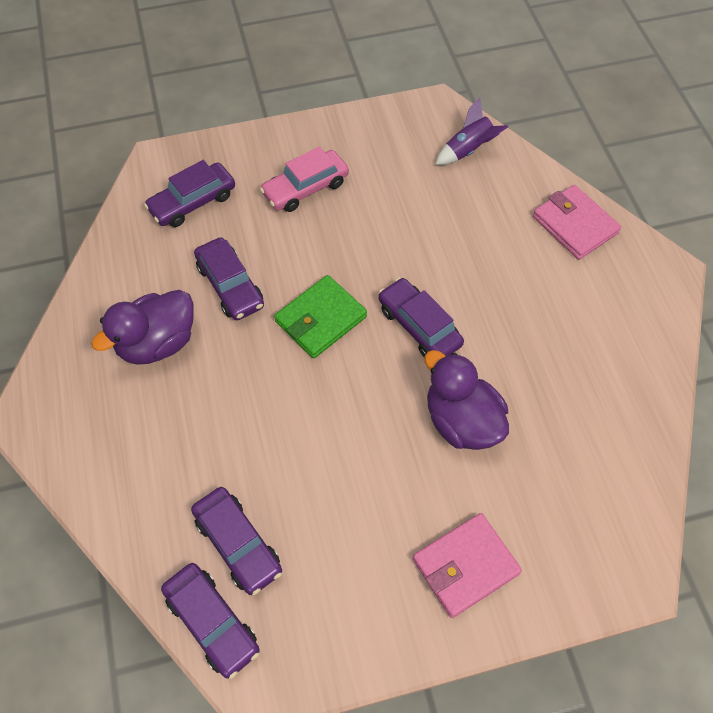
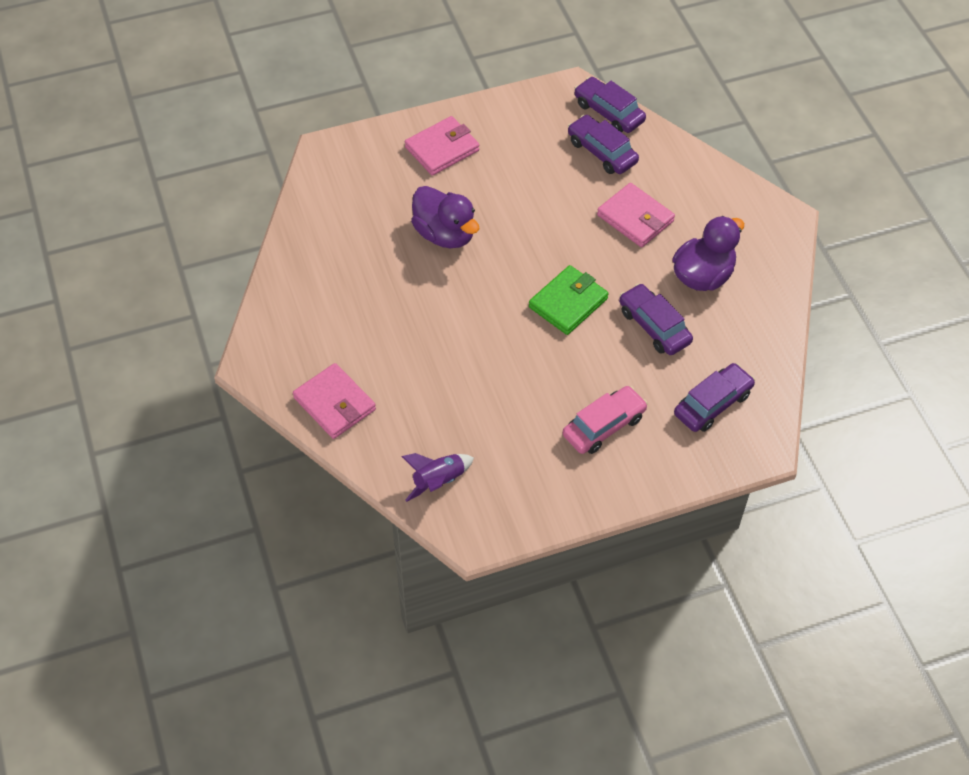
camera: 175 degrees right, 5 degrees down
(217, 429) = (635, 218): none -> pink wallet
(419, 326) = (482, 302): purple car -> none

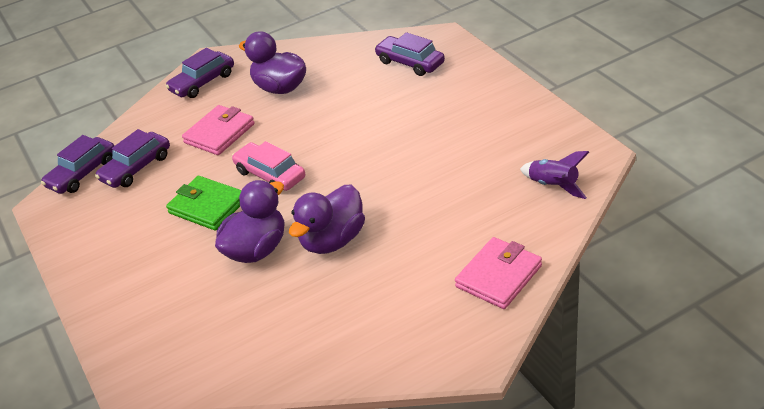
camera: 95 degrees left, 15 degrees down
(434, 290) = (333, 240): none -> purple duck
(442, 149) = (133, 280): pink wallet -> none
(568, 303) = (327, 152): green wallet -> green wallet (207, 206)
(604, 426) = (453, 109): pink car -> pink car (270, 175)
(654, 326) = (340, 102): purple car -> purple car (202, 82)

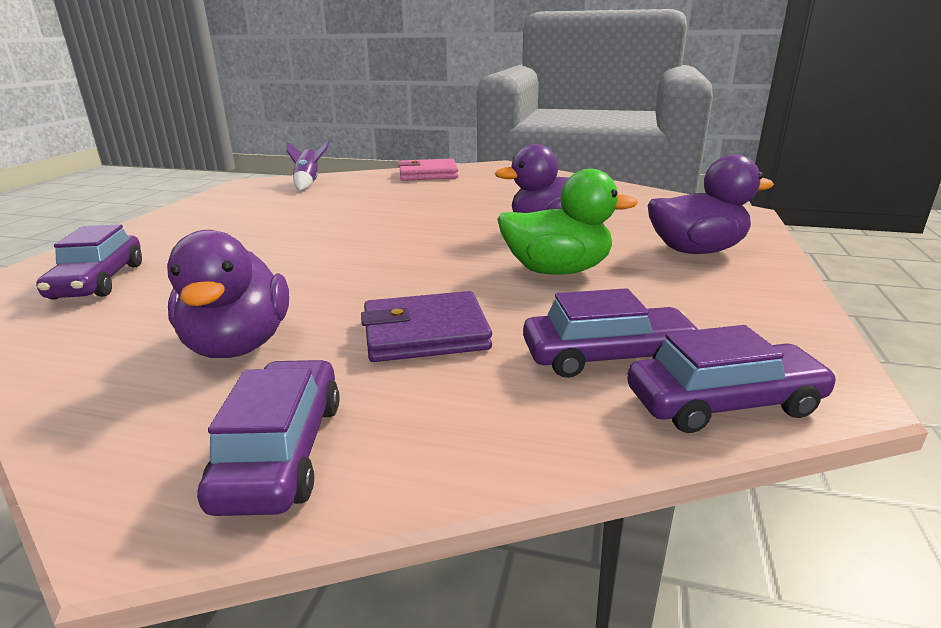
camera: 140 degrees left, 15 degrees down
(202, 82) = (282, 451): purple car -> purple car turned 90 degrees counterclockwise
(207, 206) = (557, 271): green wallet -> green duck
(219, 133) = (425, 333): pink wallet -> purple wallet
(270, 175) = (451, 264): pink car -> none
(333, 240) = (485, 213): purple duck -> purple duck (696, 251)

